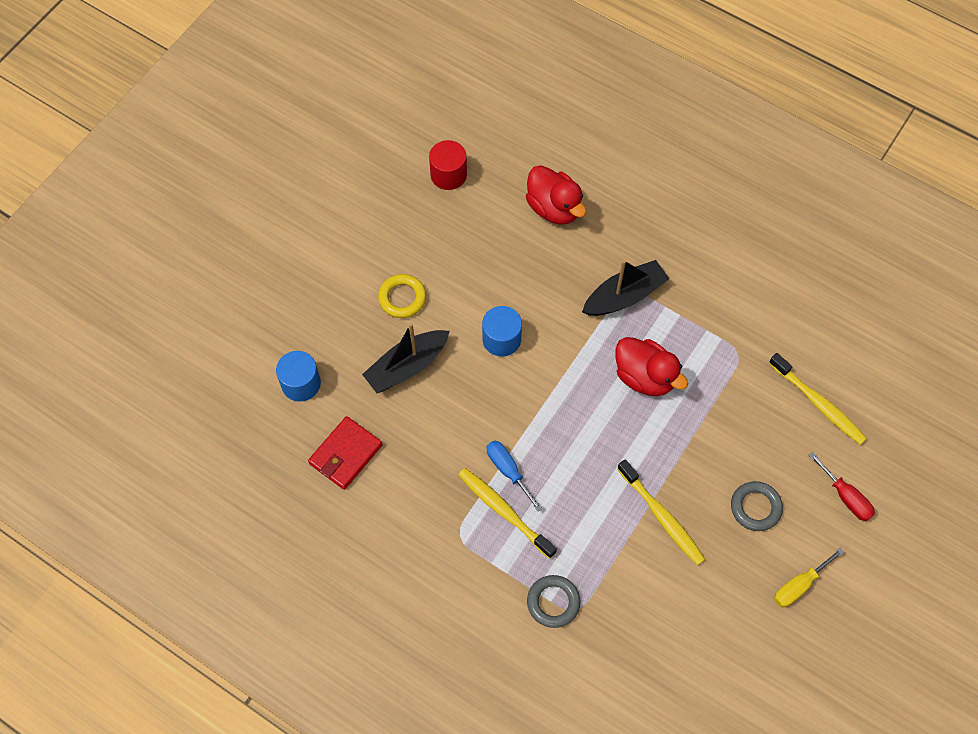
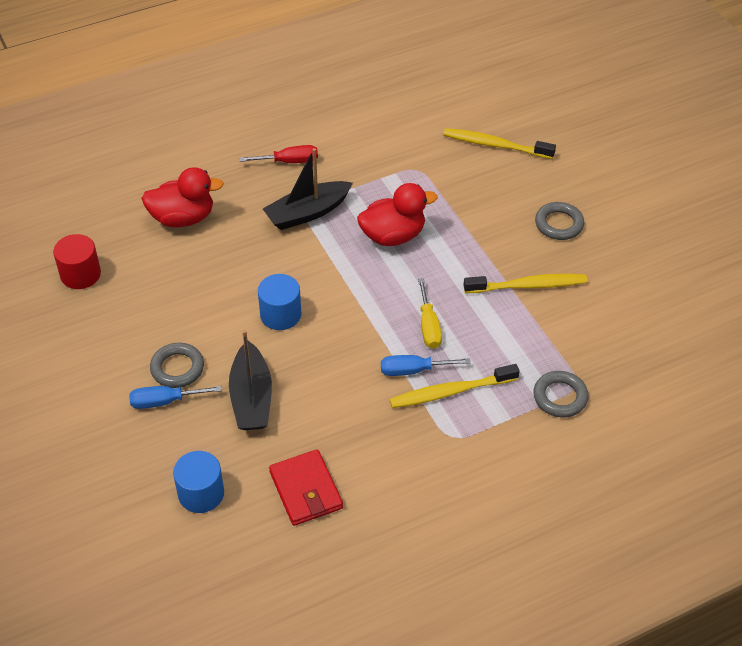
camera: 60 degrees left, 15 degrees down
(366, 308) = (164, 401): none -> blue screwdriver
(402, 298) = (177, 368): yellow ring -> grey ring
(624, 296) = (307, 213): black boat -> black boat turned 120 degrees counterclockwise
(799, 585) = (642, 230): yellow screwdriver -> yellow screwdriver (428, 326)
(818, 403) = (495, 145): yellow toothbrush -> yellow toothbrush turned 150 degrees counterclockwise
(845, 496) = (584, 168): red screwdriver -> red screwdriver (289, 161)

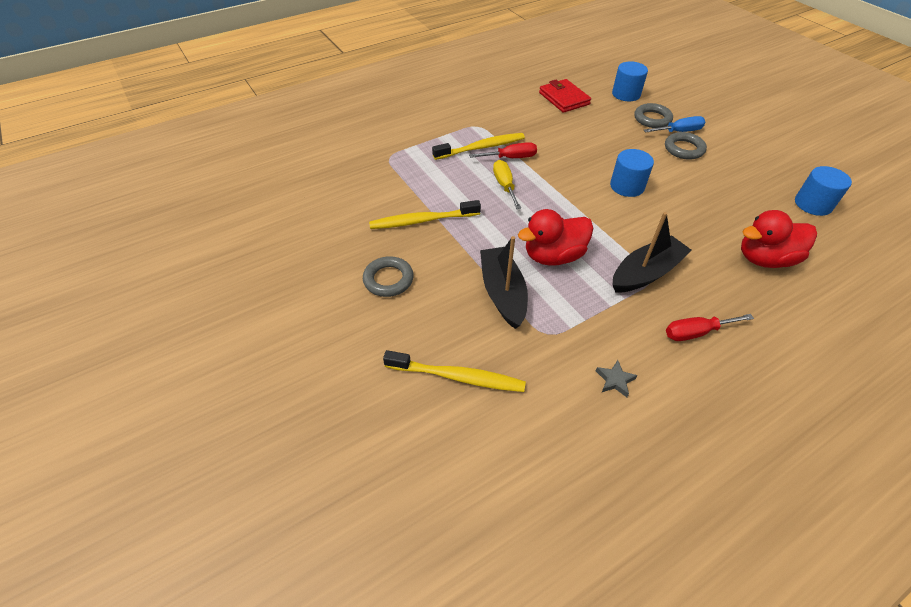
camera: 175 degrees right, 0 degrees up
(80, 274) = (813, 204): red cylinder -> blue cylinder
(251, 398) = (621, 137): black boat -> black boat (502, 293)
(372, 135) = (615, 380): none -> grey star
(413, 370) = (511, 158): blue screwdriver -> red screwdriver
(560, 397) = (402, 149): grey ring -> grey ring (652, 119)

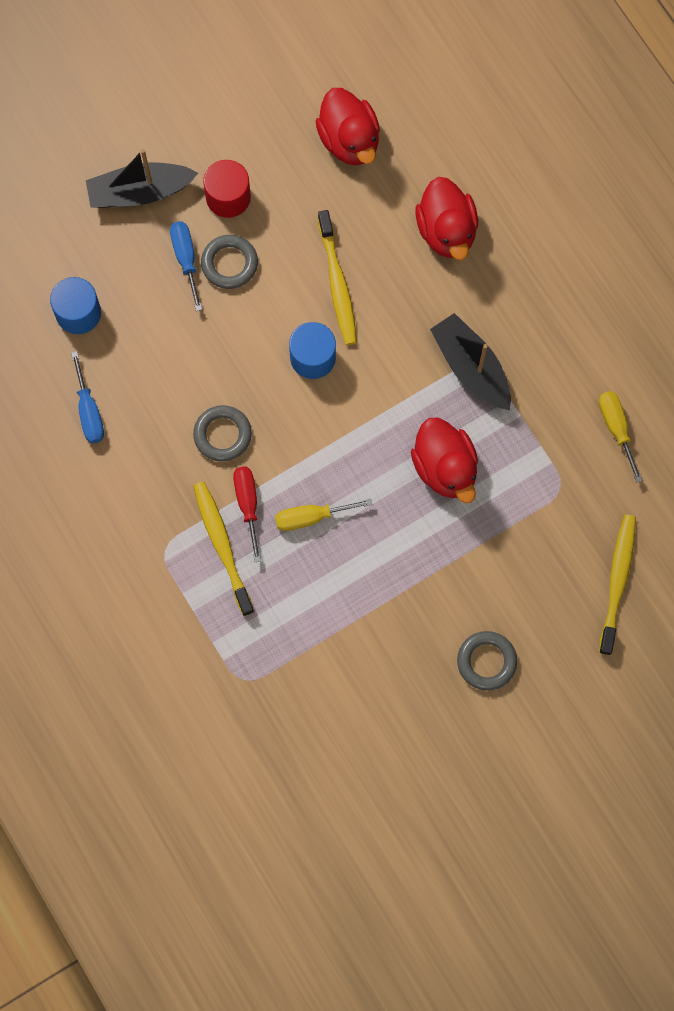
camera: 90 degrees left, 25 degrees up
(422, 220) = (383, 626): yellow toothbrush -> yellow toothbrush (337, 283)
(502, 293) = (504, 530): black boat -> black boat (140, 192)
(563, 98) = (89, 411): red wallet -> blue screwdriver
(615, 380) = (616, 428): grey star -> yellow screwdriver
(652, 119) = (151, 289): grey ring -> grey ring (222, 435)
(696, 332) = (555, 336): red screwdriver -> none
(733, 148) = (228, 197): none -> red cylinder
(813, 204) = (349, 140): blue cylinder -> red duck

